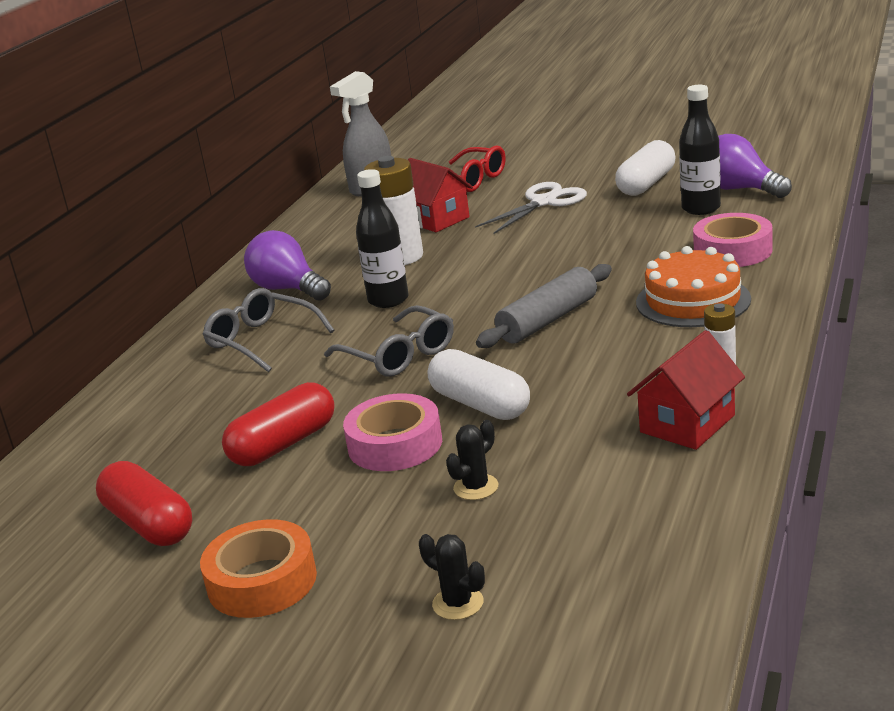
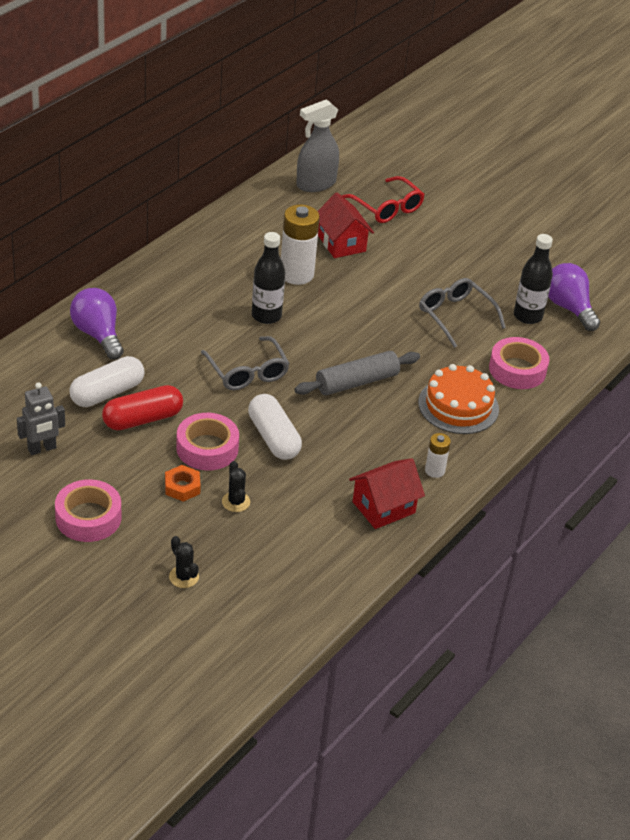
camera: 10 degrees right, 15 degrees up
(149, 524) = (42, 449): red capsule -> grey robot
(262, 340) = (168, 319): grey glasses -> grey glasses (455, 316)
(262, 581) = (88, 517): orange tape -> pink tape
(288, 289) = (206, 274): purple light bulb -> purple light bulb (98, 335)
(386, 497) = (182, 487): none -> orange nut
(476, 487) = (236, 502): black cactus -> black cactus turned 75 degrees counterclockwise
(544, 202) = (426, 259): white scissors -> none
(646, 184) = (509, 271): white capsule -> white capsule (107, 393)

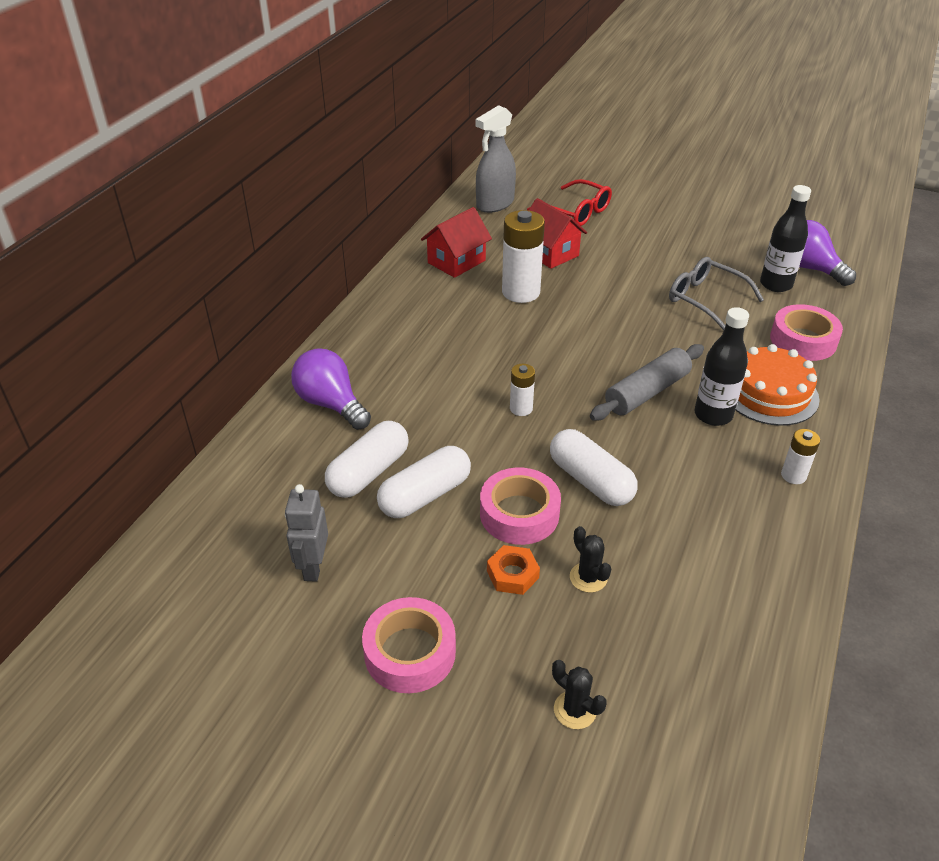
camera: 10 degrees left, 0 degrees up
(42, 449) = (313, 567): grey robot -> grey robot turned 135 degrees clockwise
(143, 419) = (425, 495): red capsule -> white capsule
(247, 372) = (521, 408): grey glasses -> white battery
(266, 316) = (511, 341): black bottle -> black bottle (713, 415)
(383, 507) = (766, 538): red house -> red house (456, 262)

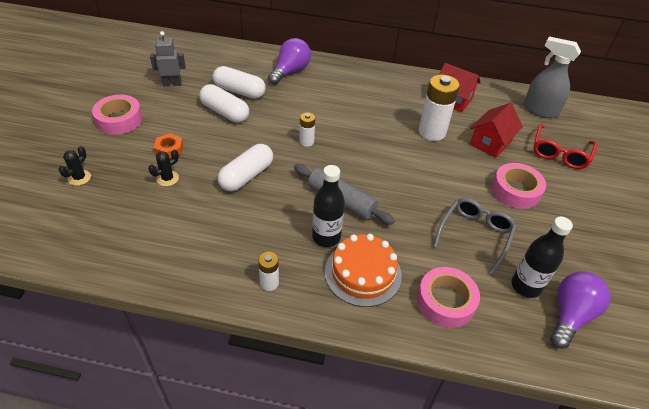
camera: 75 degrees right, 5 degrees up
(519, 514) = (215, 148): pink tape -> pink tape (515, 190)

